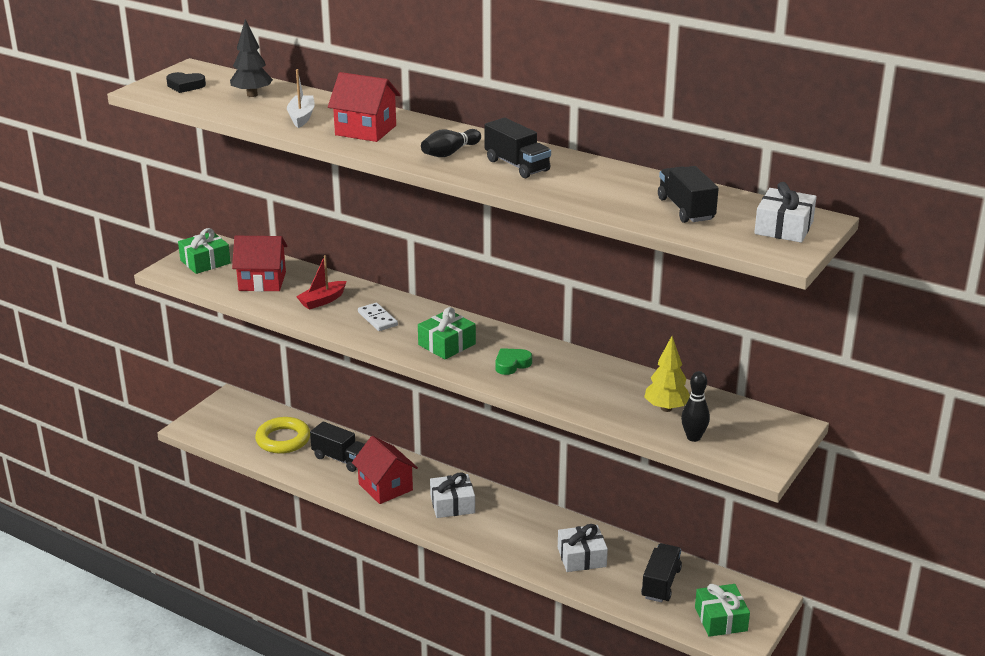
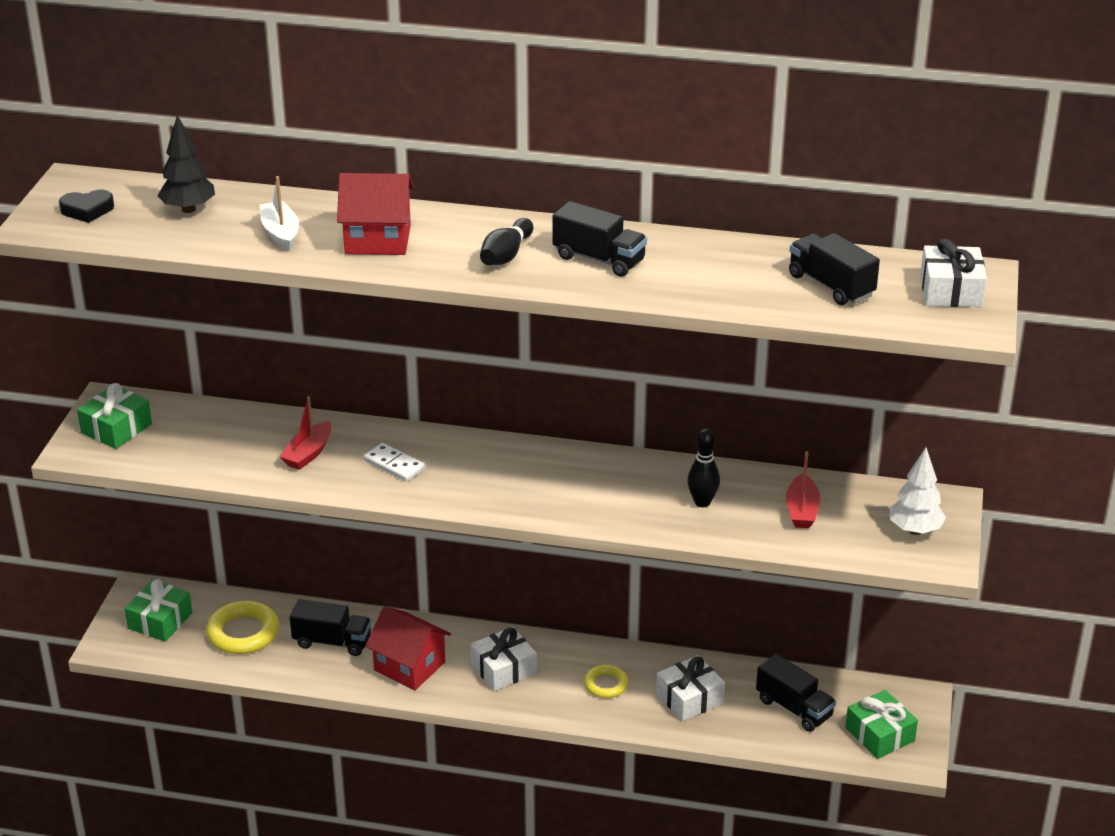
camera: 20 degrees left, 5 degrees up
(262, 281) = (212, 442): red house -> none
(446, 344) = (501, 482): green gift -> green gift (160, 621)
(512, 364) = (594, 492): green heart -> none
(522, 533) = (606, 685): none -> yellow ring
(661, 583) = (794, 708): black truck -> black truck turned 135 degrees clockwise
(666, 408) = (802, 510): yellow tree -> red boat
(693, 437) = (852, 541): black bowling pin -> black bowling pin (702, 502)
(751, 440) = (914, 530): none -> white tree

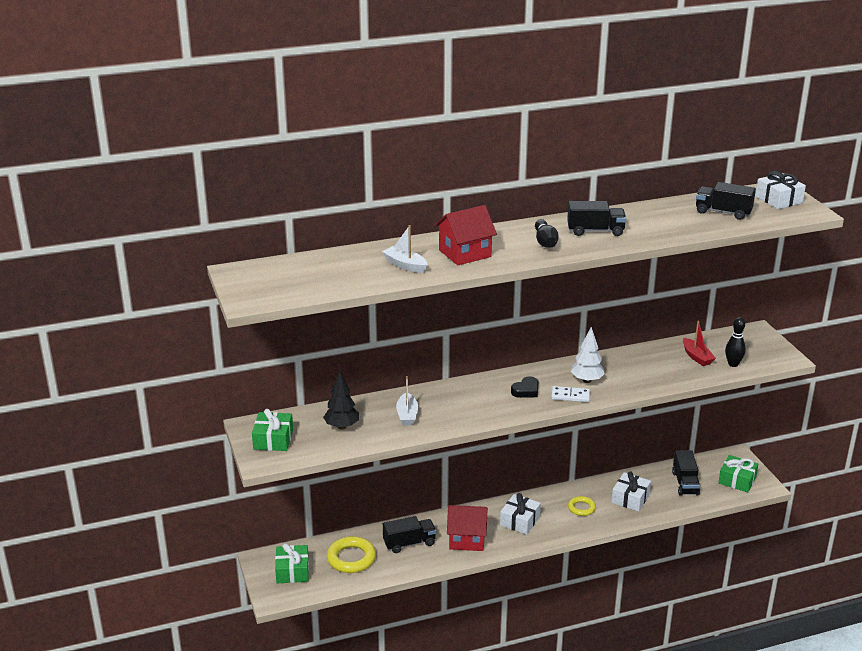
camera: 30 degrees left, 5 degrees down
(87, 210) = (268, 284): black heart -> black heart (526, 391)
(188, 209) = (331, 267): black tree -> black tree (342, 426)
(308, 454) = (407, 415): red boat -> white boat
(394, 465) = (463, 404): white domino -> white domino (570, 396)
(702, 502) = (645, 369): black bowling pin -> black bowling pin (733, 364)
(794, 708) = (685, 483): black truck -> black truck turned 75 degrees clockwise
(914, 530) = (758, 348): white tree -> white tree (587, 380)

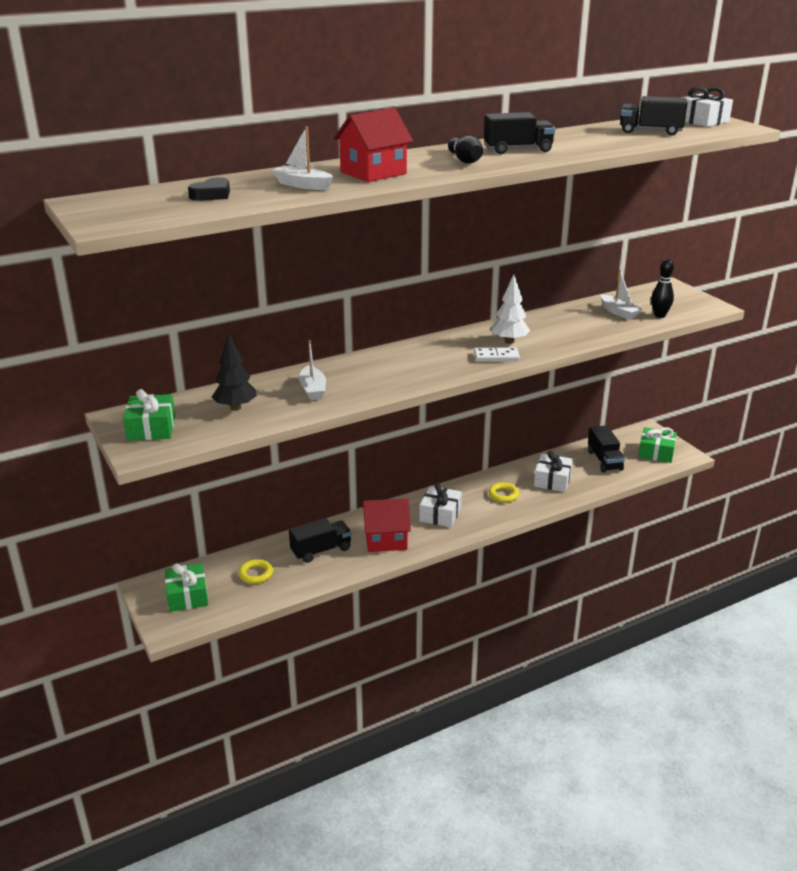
camera: 10 degrees left, 0 degrees up
(351, 558) = (256, 574): yellow ring -> yellow ring, size x0.60
(526, 391) = (445, 356): black heart -> black heart (212, 195)
(696, 357) = (619, 312): red boat -> white boat

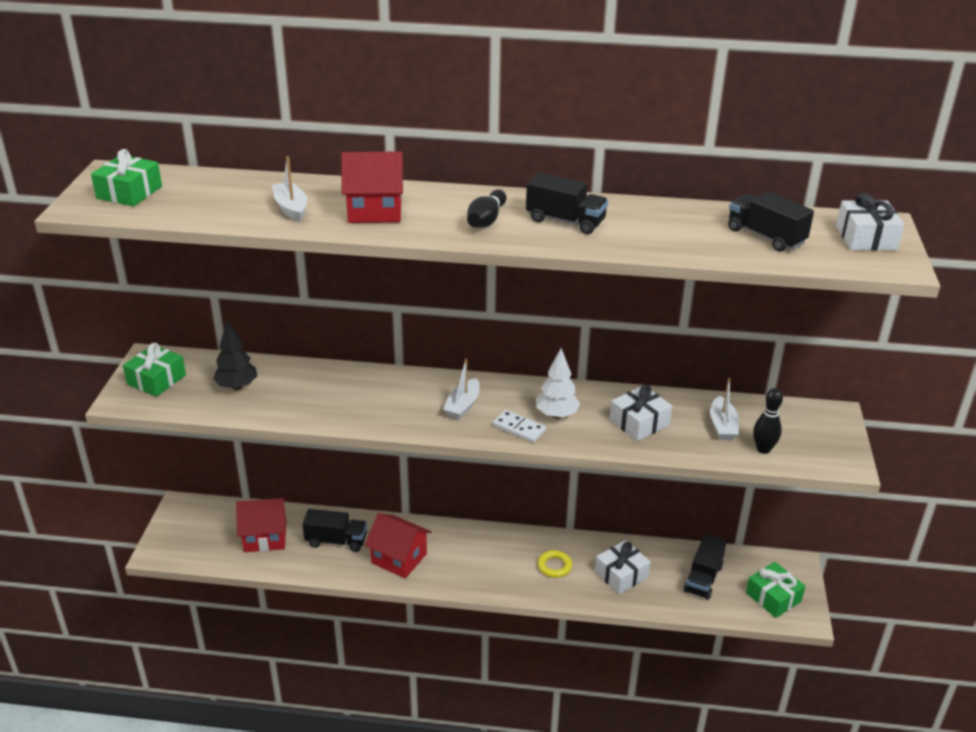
camera: 35 degrees right, 5 degrees up
(187, 596) = (198, 530): green gift -> green gift (129, 192)
(212, 195) = (206, 196): black heart -> none
(256, 574) = (265, 537): yellow ring -> red house
(313, 390) = (316, 394): white boat -> white boat (462, 406)
(440, 514) = (473, 557): white gift -> white gift (639, 422)

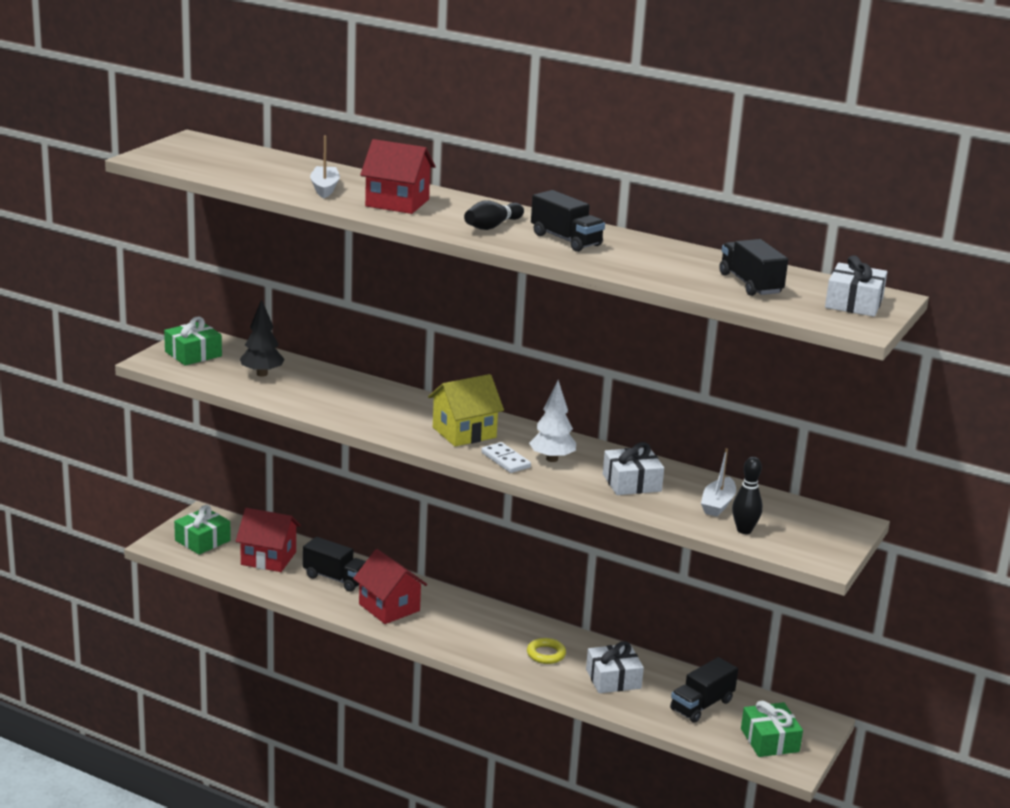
camera: 20 degrees right, 10 degrees down
(129, 192) = (196, 155): green gift -> green gift (202, 540)
(462, 406) = (464, 432): white boat -> yellow house

